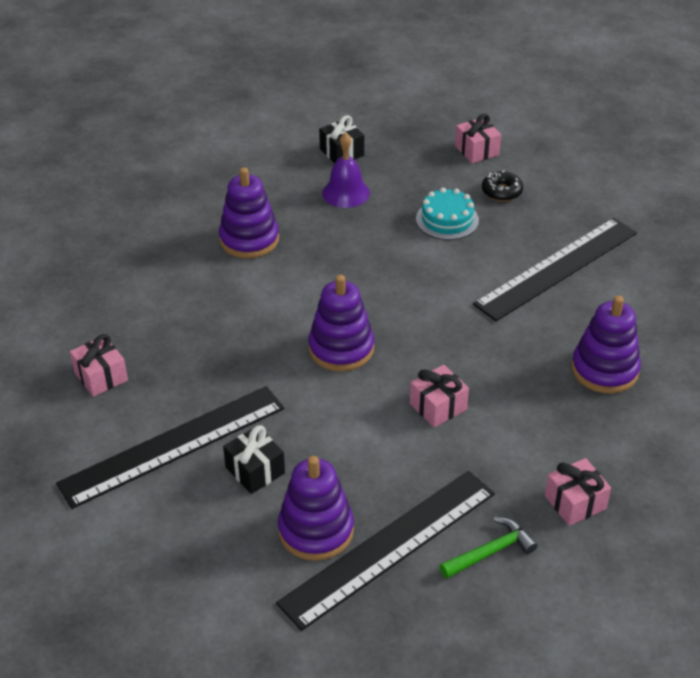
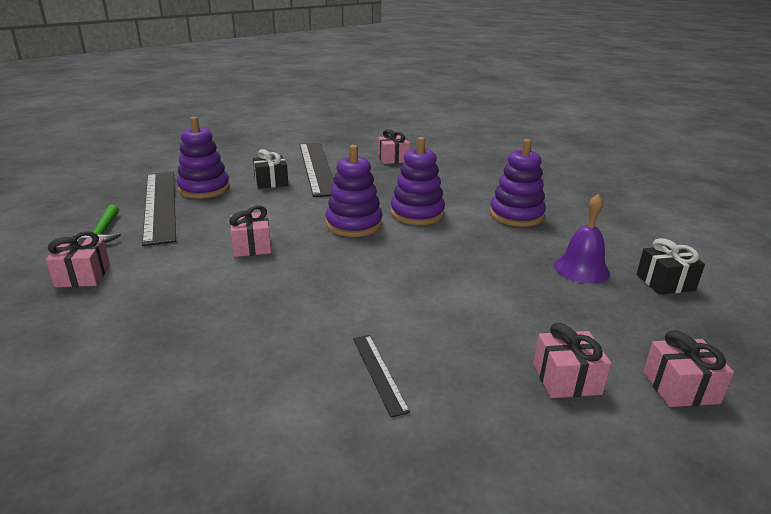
camera: 110 degrees right, 15 degrees down
(447, 220) = (513, 318): turquoise cake -> none
(501, 191) = (566, 379): black donut -> pink gift
(557, 268) = (379, 372): black ruler -> black ruler, size x0.43
(604, 370) = (189, 346): purple stacking toy -> purple stacking toy (417, 214)

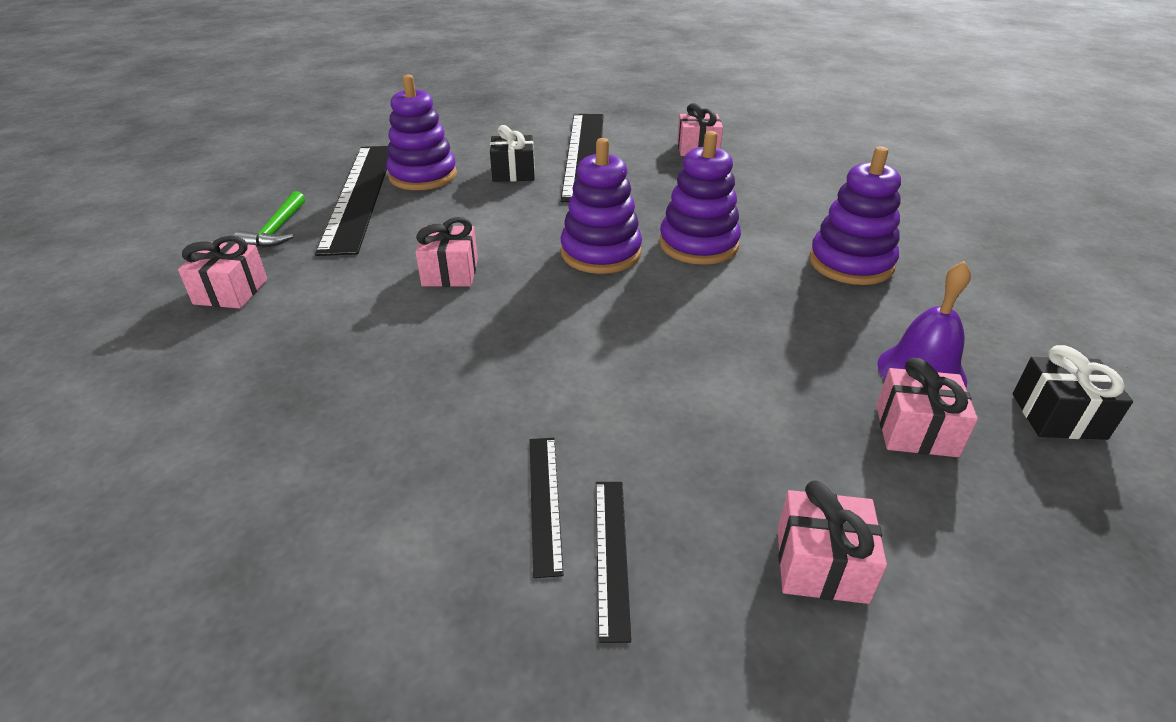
camera: 15 degrees right, 10 degrees up
(436, 395) = (611, 554): none -> black ruler
(680, 387) = (1009, 617): pink gift -> pink gift (916, 430)

